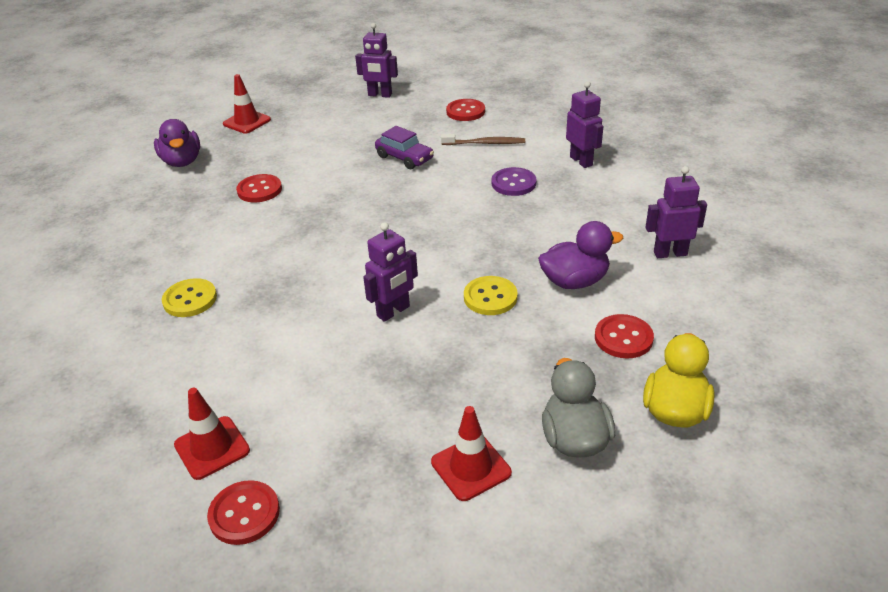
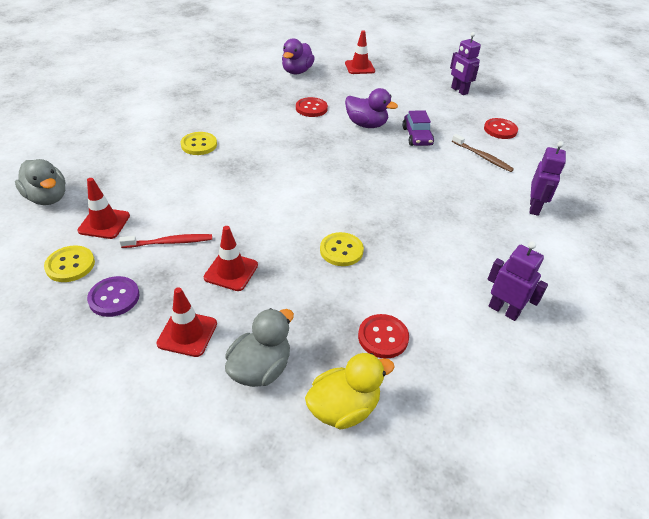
camera: 40 degrees right, 5 degrees up
(88, 478) = (47, 198): none -> grey duck
(244, 514) = (70, 265): red button -> yellow button
(319, 409) = (170, 242): none -> red toothbrush
(393, 311) = (278, 219): purple robot -> none
(423, 387) = (231, 271): none -> red traffic cone
(513, 183) = (463, 193): purple button -> purple button (114, 297)
(574, 281) = (407, 279): purple duck -> purple duck (366, 125)

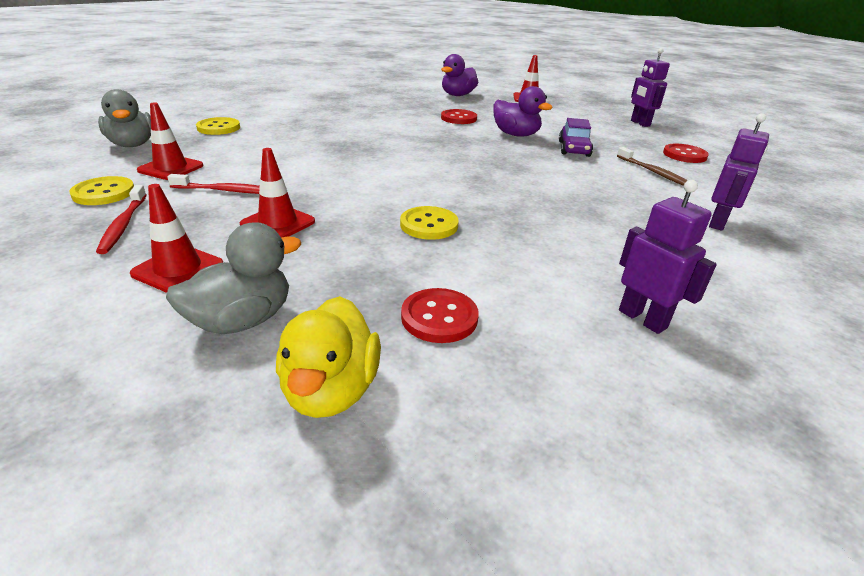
camera: 15 degrees right, 10 degrees down
(114, 297) = (123, 225): purple button -> red toothbrush
(199, 145) = (319, 128): yellow button -> yellow button (218, 128)
(343, 408) = (331, 390): yellow duck -> yellow duck turned 105 degrees clockwise

